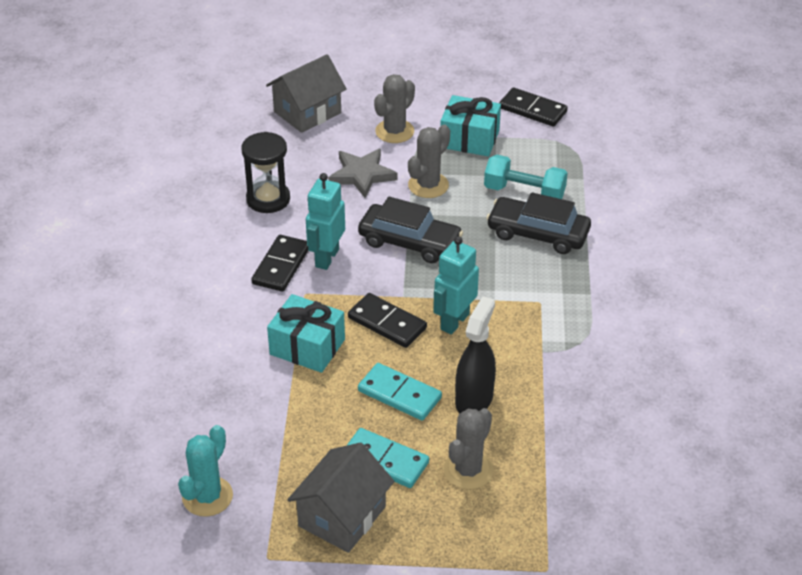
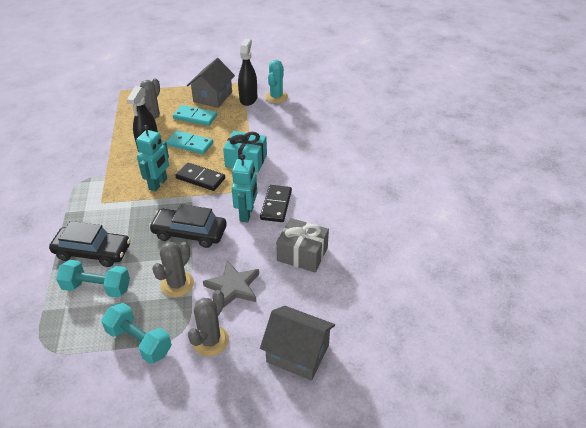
camera: 170 degrees right, 0 degrees up
(267, 499) = (248, 99): none -> black spray bottle
(268, 199) = (302, 254): black hourglass -> grey gift
(307, 112) = (297, 353): grey house -> grey house turned 75 degrees clockwise
(469, 139) = (139, 341): turquoise gift -> turquoise dumbbell
(533, 110) = (70, 393): black domino -> none

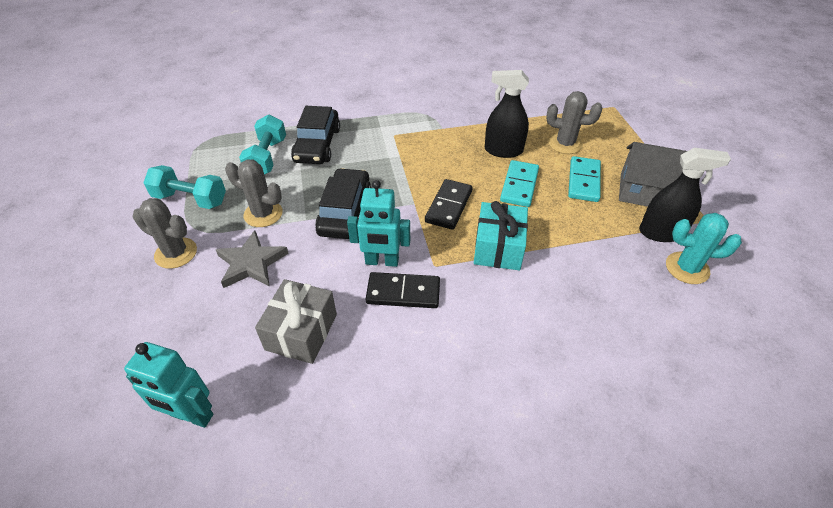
camera: 85 degrees right, 5 degrees up
(139, 341) = (190, 199): turquoise dumbbell -> turquoise dumbbell turned 75 degrees clockwise
(158, 184) = (431, 171): turquoise robot -> turquoise robot (191, 415)
(297, 353) = (133, 338): grey house -> none

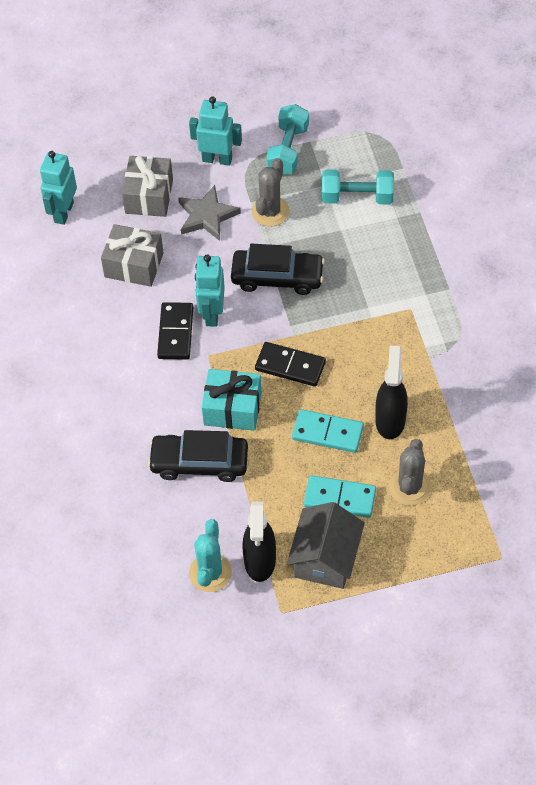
camera: 90 degrees right, 10 degrees up
(176, 253) = (217, 159): grey cactus -> turquoise robot
(202, 316) = (149, 196): none -> grey gift
(317, 145) = (384, 238): black car -> black car (199, 462)

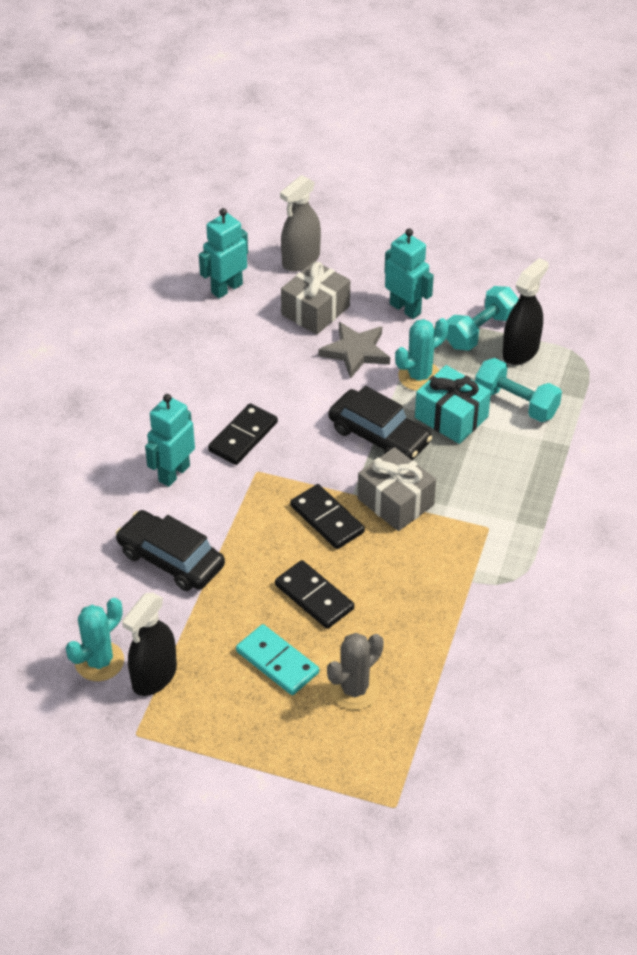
camera: 30 degrees right, 10 degrees down
(103, 157) = (301, 260): none -> grey spray bottle
(134, 265) = (253, 361): grey gift -> grey gift (395, 502)
(211, 314) = (290, 437): turquoise robot -> turquoise robot (173, 473)
(232, 408) = (241, 528): turquoise gift -> turquoise gift (451, 417)
(270, 211) = (419, 376): grey cactus -> turquoise cactus
(325, 558) = (218, 709): grey house -> none
(327, 433) = (314, 597): turquoise domino -> black domino
(390, 420) = (385, 617): black spray bottle -> black spray bottle (520, 351)

